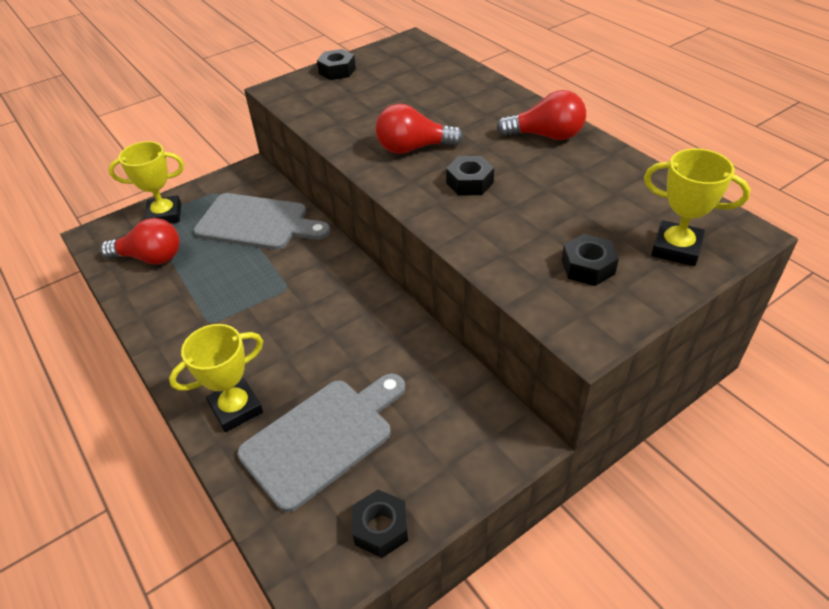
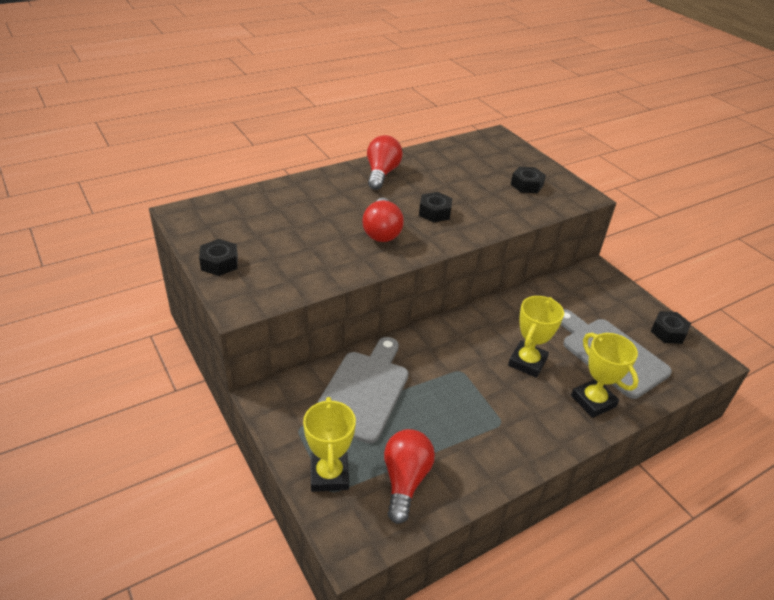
camera: 90 degrees left, 5 degrees down
(676, 248) = (509, 156): yellow trophy -> yellow trophy (527, 362)

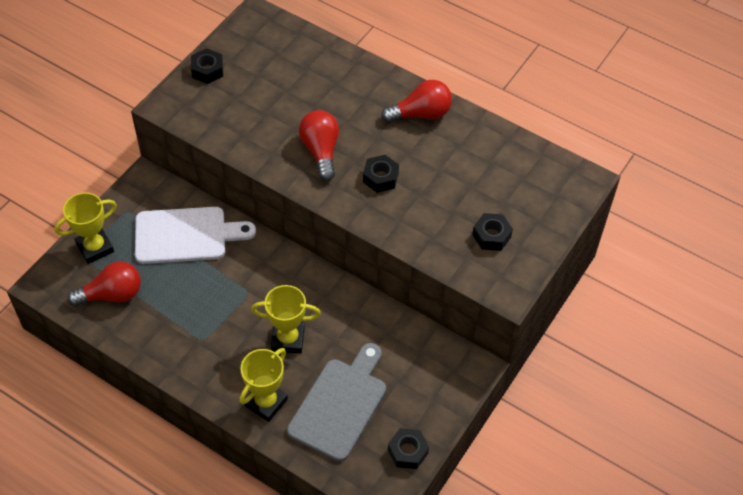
camera: 65 degrees right, 15 degrees up
(363, 391) = (186, 235): grey cutting board -> white cutting board
(382, 231) = (321, 151): red light bulb -> red light bulb turned 105 degrees clockwise

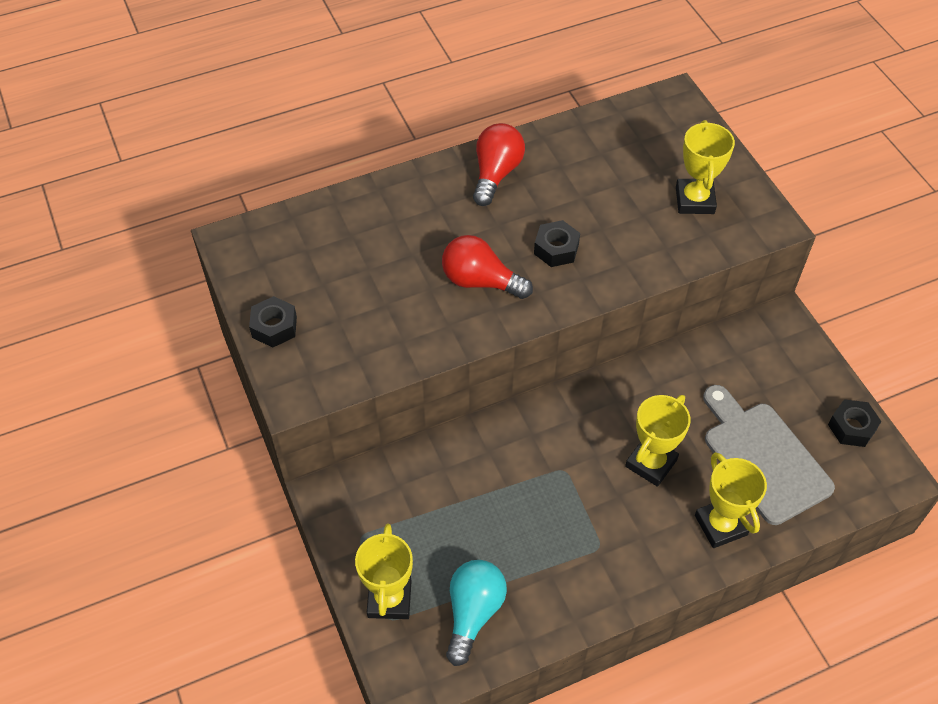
camera: 55 degrees left, 0 degrees up
(112, 295) = (473, 613): red light bulb -> turquoise light bulb
(186, 235) = (441, 492): white cutting board -> none
(491, 236) = (694, 200): black nut -> yellow trophy

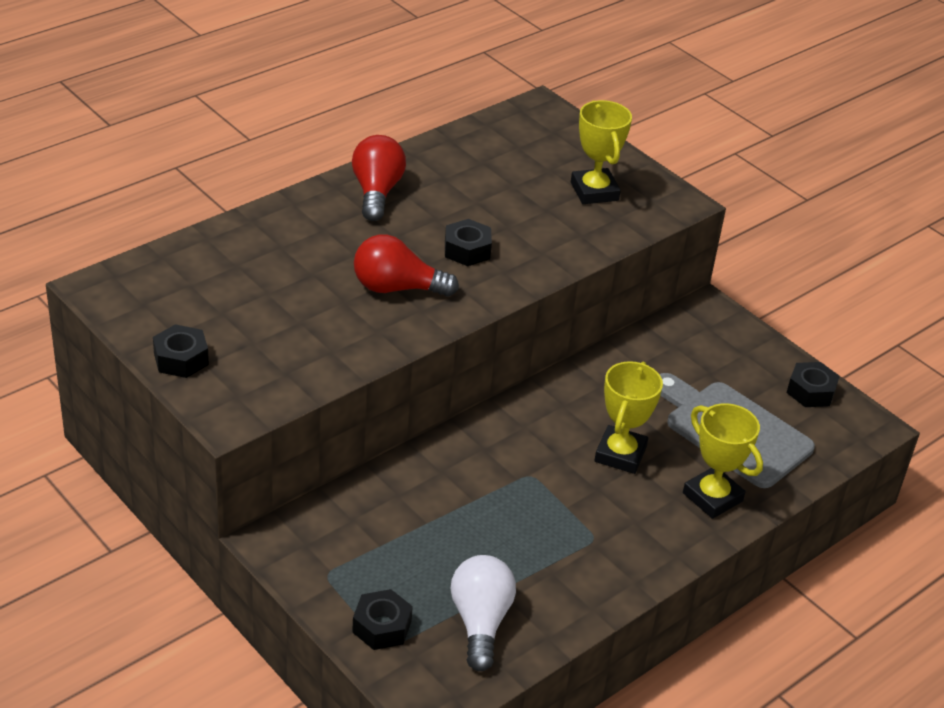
camera: 20 degrees left, 15 degrees down
(389, 599) = (382, 626): yellow trophy -> black nut
(473, 613) = (480, 622): turquoise light bulb -> white light bulb

